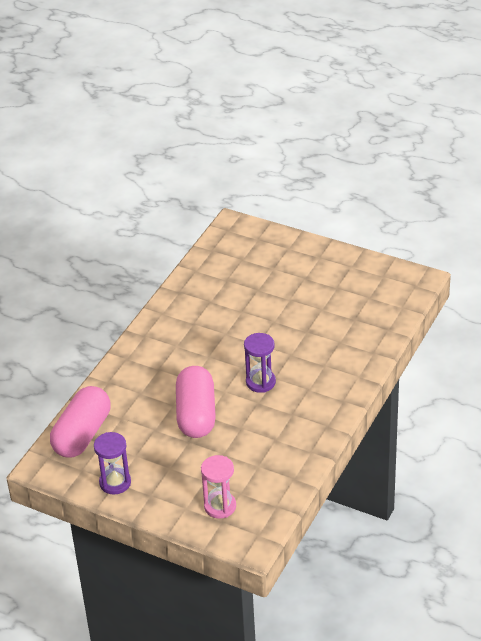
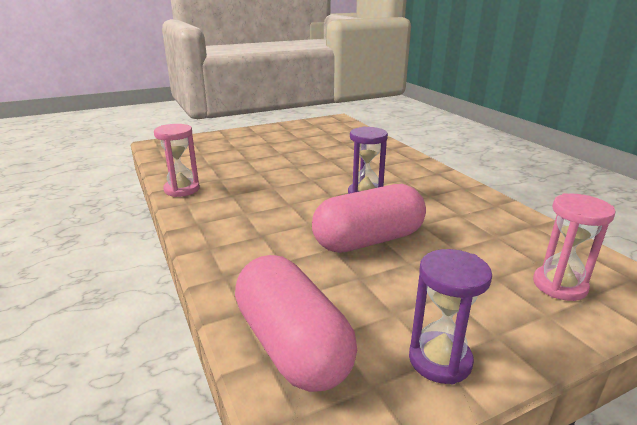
camera: 55 degrees left, 15 degrees down
(176, 297) = (182, 189): none -> pink hourglass
(196, 414) = (368, 240): pink capsule -> pink capsule turned 60 degrees counterclockwise

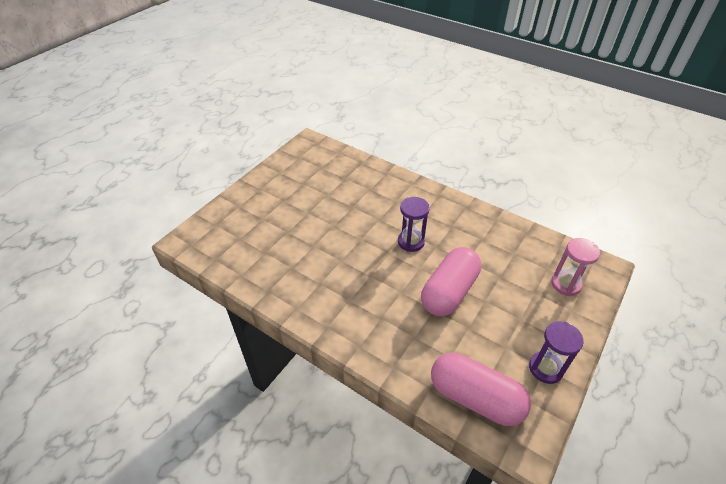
camera: 30 degrees left, 20 degrees up
(182, 189) = (275, 294): pink hourglass -> none

